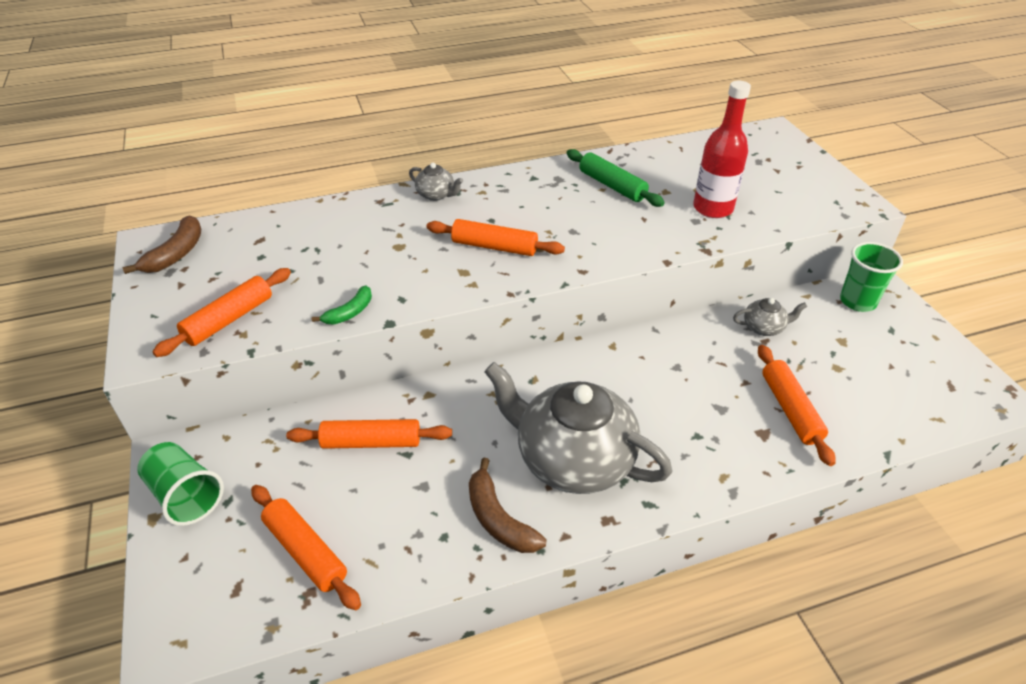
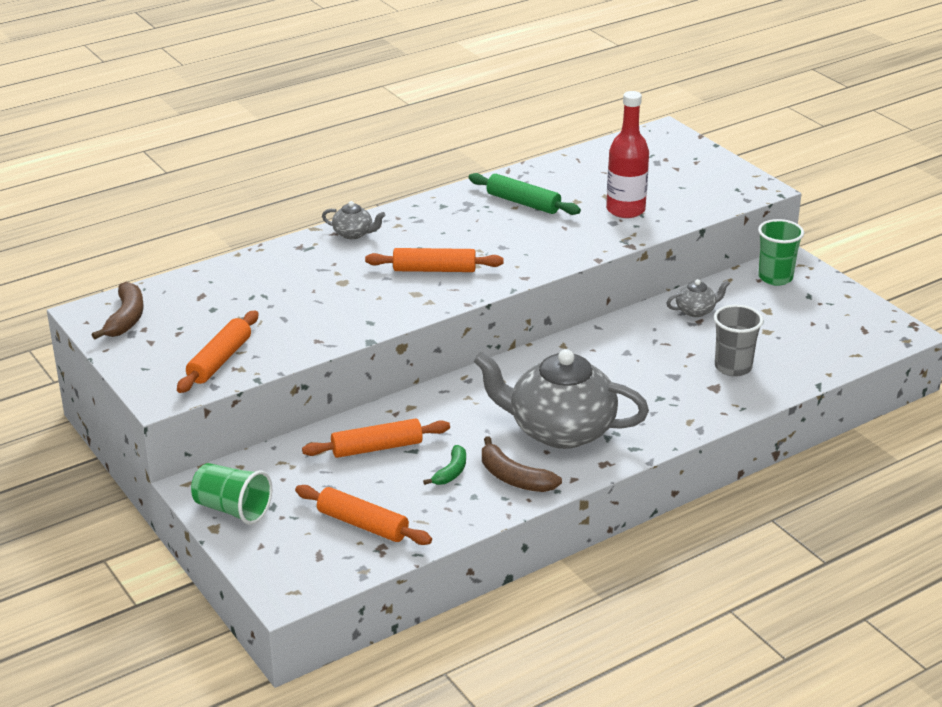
camera: 15 degrees left, 10 degrees down
(350, 312) = (328, 339): green banana -> green banana (451, 472)
(790, 409) = (733, 367): orange rolling pin -> grey cup

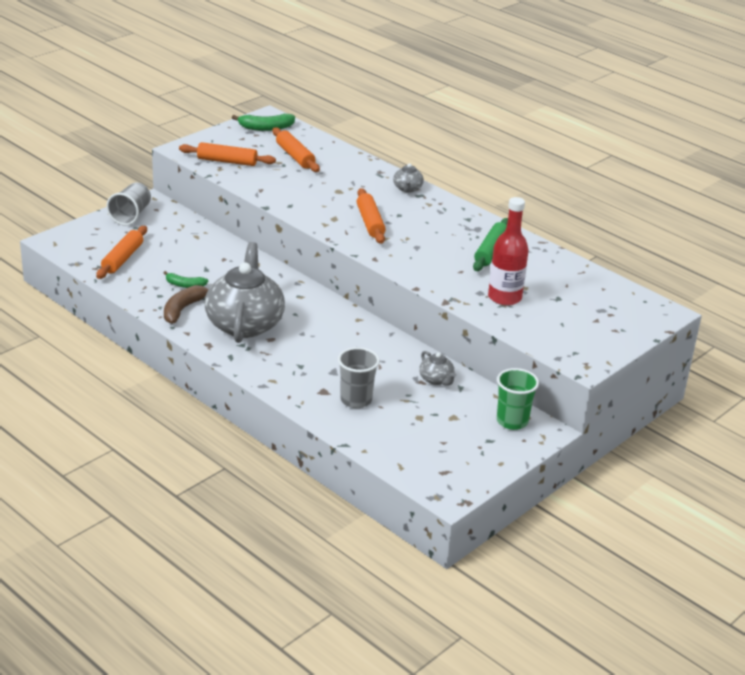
camera: 75 degrees right, 0 degrees up
(126, 318) = (266, 128): brown banana -> green banana
(232, 509) = (131, 215): green cup -> grey cup
(377, 448) = (205, 256): orange rolling pin -> orange rolling pin (295, 156)

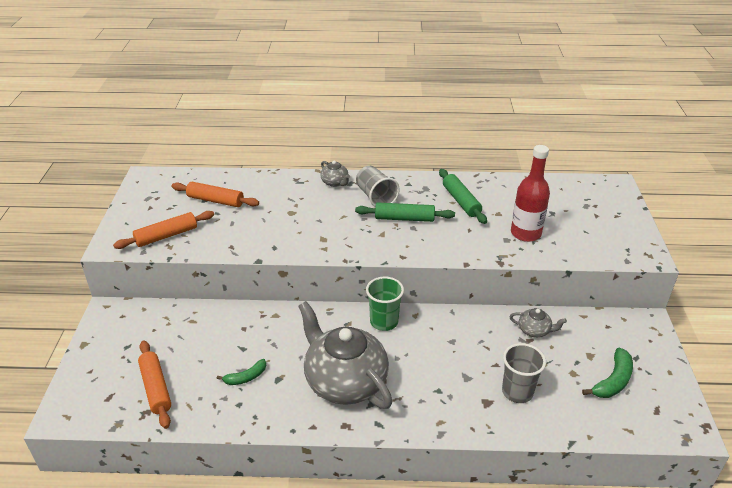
camera: 40 degrees left, 5 degrees up
(131, 215) = (106, 336): grey cup -> grey cup (375, 197)
(183, 309) = (277, 404): brown banana -> none
(266, 128) = (156, 187): green banana -> green banana (613, 381)
(370, 222) = (353, 226): orange rolling pin -> none
(420, 238) = (404, 218): none -> green rolling pin
(512, 421) = (622, 330): green cup -> green cup (384, 322)

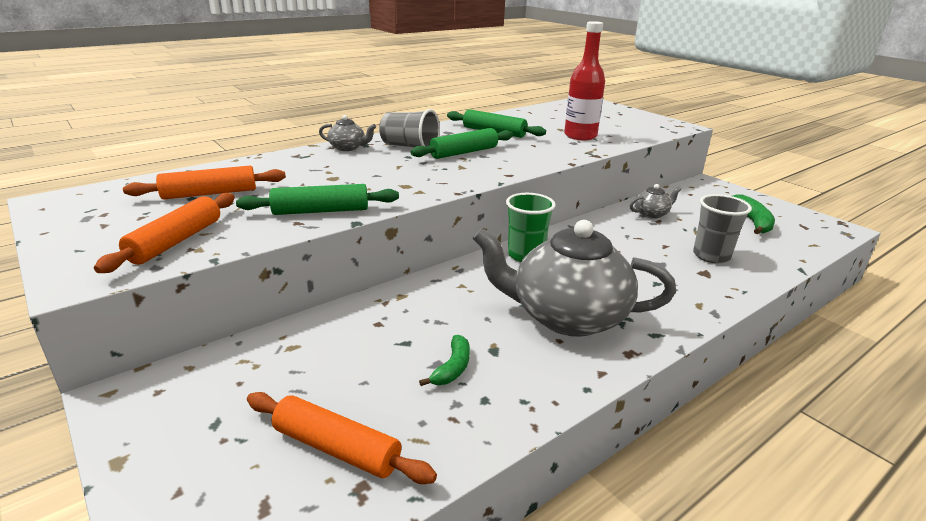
camera: 40 degrees left, 10 degrees down
(252, 242) = (321, 211): none -> green rolling pin

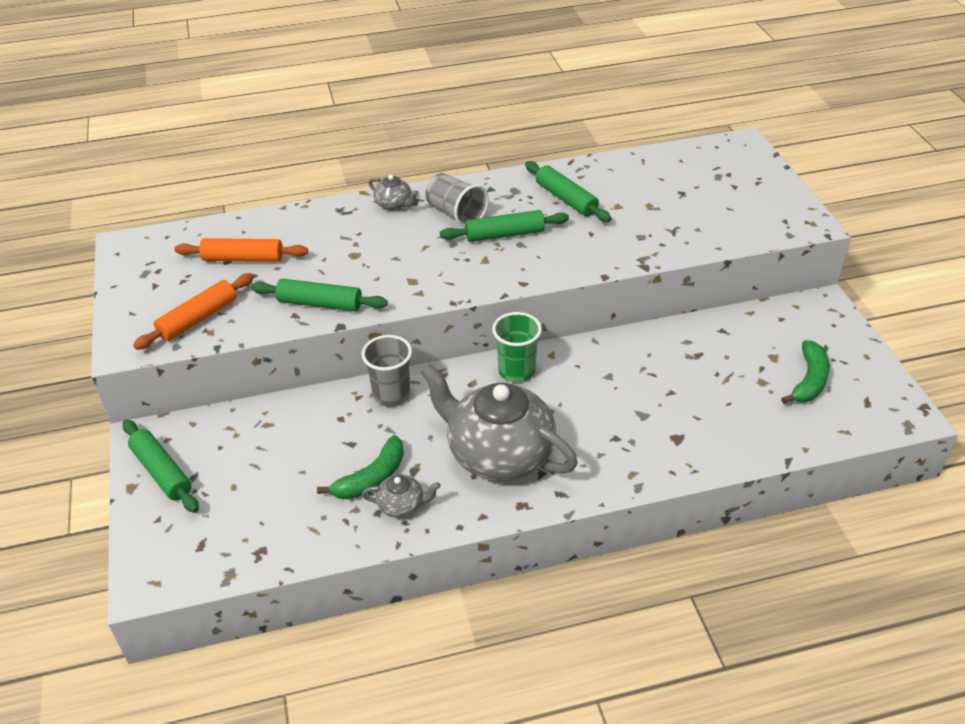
camera: 25 degrees right, 15 degrees up
(163, 430) = (162, 472): none -> green rolling pin
(336, 448) = (259, 519): orange rolling pin -> none
(452, 368) = (371, 478): green banana -> green banana, size x1.52
(580, 136) = (660, 224): red bottle -> none
(651, 214) = (700, 342): grey teapot -> grey teapot (402, 505)
(711, 256) = (707, 418): grey cup -> grey cup (391, 394)

